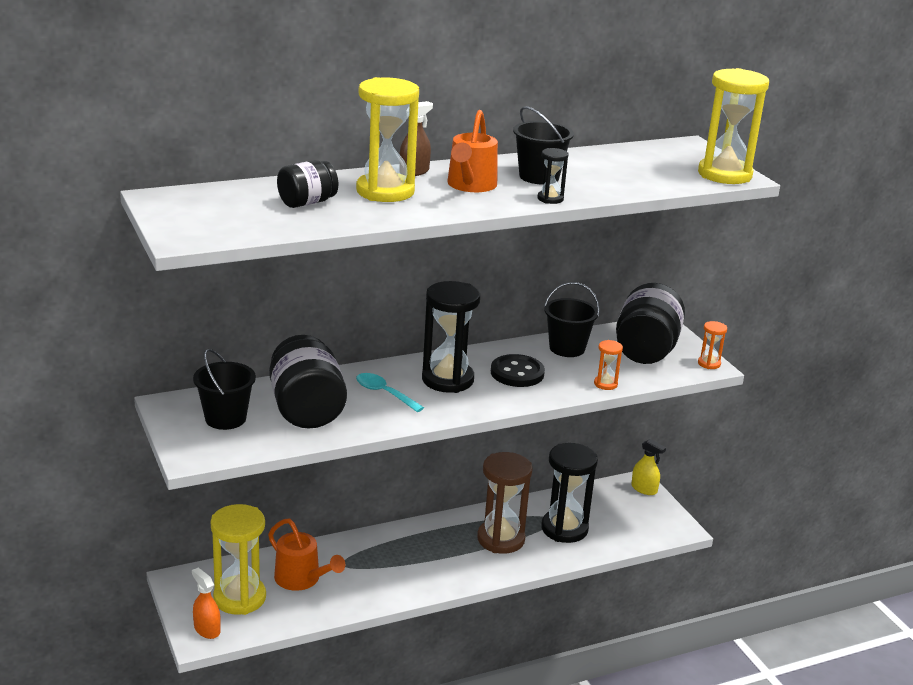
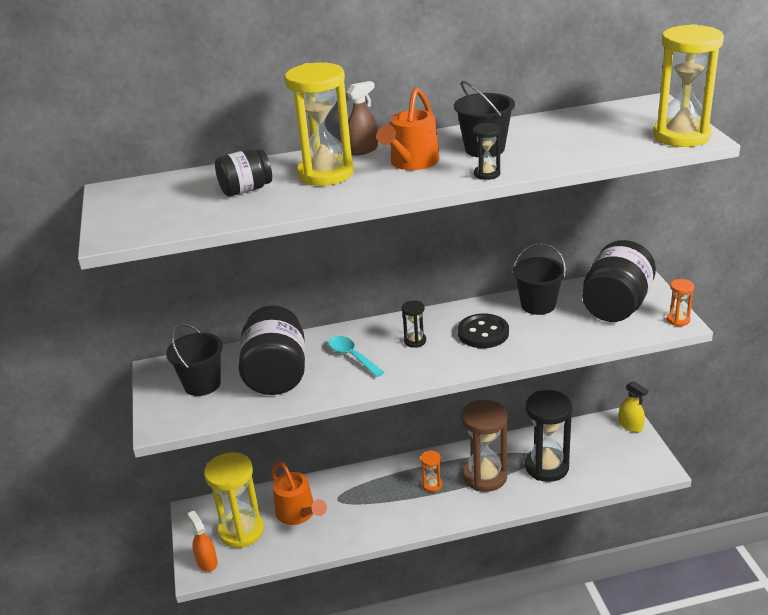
camera: 15 degrees right, 5 degrees up
(447, 380) = (415, 341): black hourglass -> black hourglass, size x0.46
(605, 384) = (567, 344): orange hourglass -> orange hourglass (432, 485)

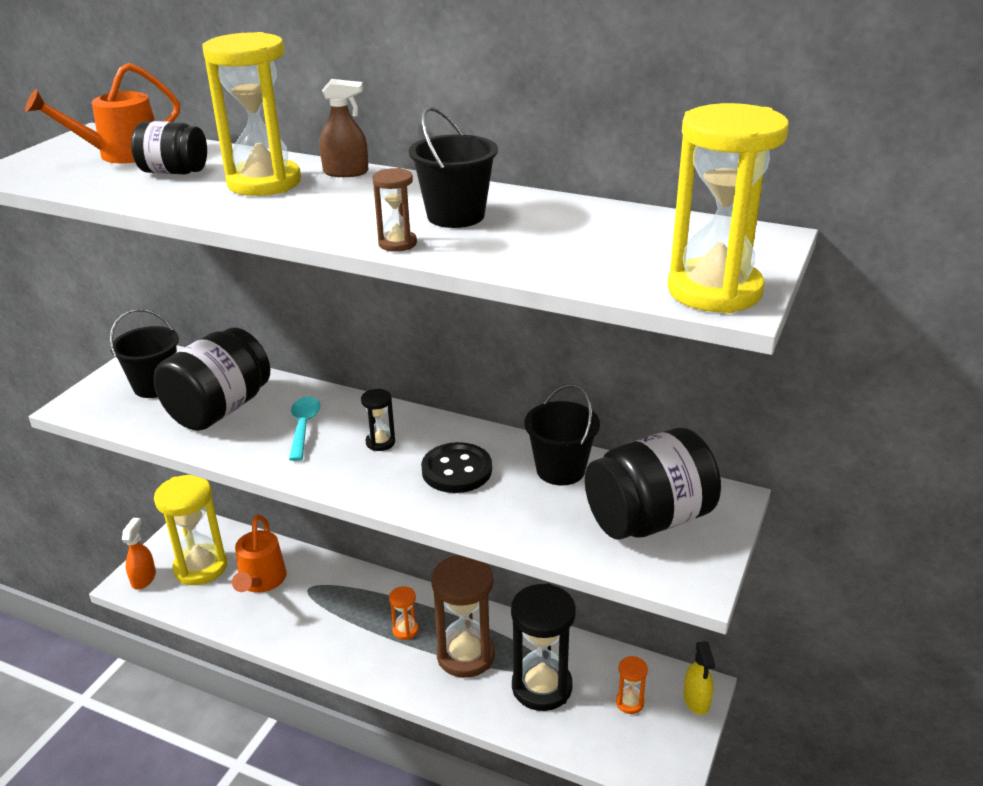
camera: 35 degrees right, 0 degrees up
(411, 163) = (356, 202): orange watering can -> orange watering can (120, 155)
(487, 174) = (397, 243): black hourglass -> brown hourglass
(678, 320) = (701, 580): orange hourglass -> orange hourglass (629, 702)

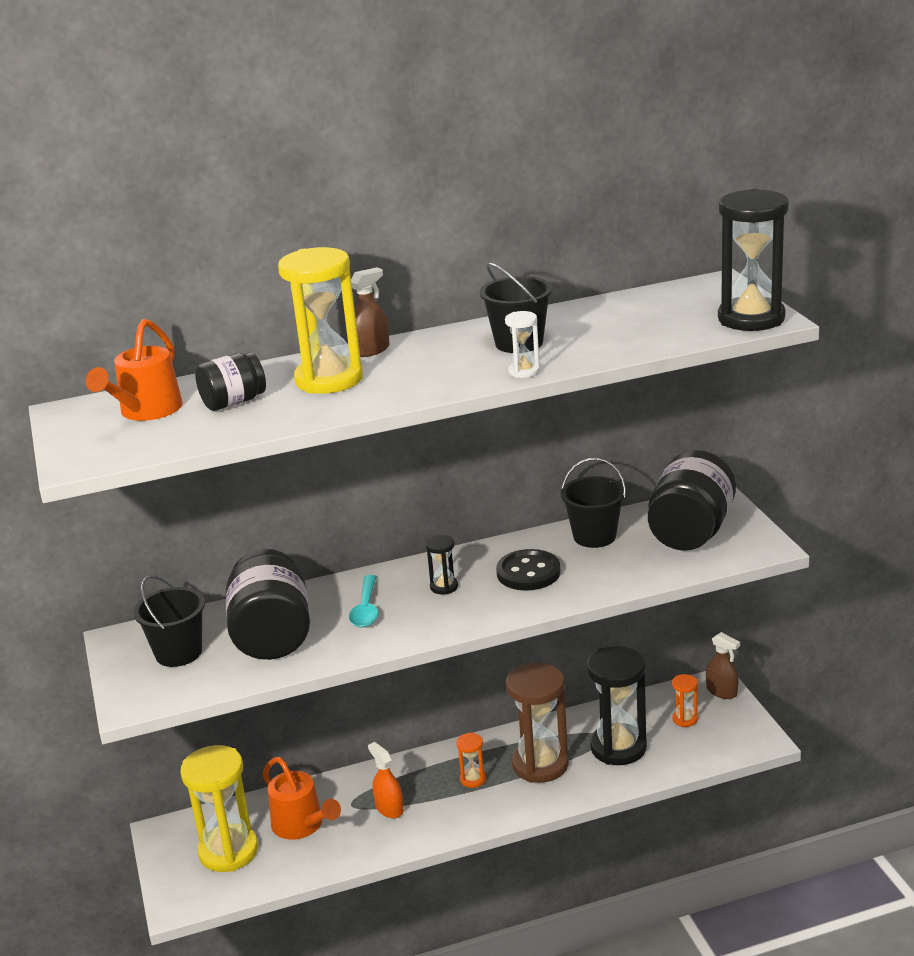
camera: 40 degrees left, 5 degrees down
(143, 578) = (187, 892): orange spray bottle -> orange spray bottle (389, 808)
(303, 427) = (366, 609): turquoise spoon -> turquoise spoon turned 135 degrees counterclockwise
(397, 243) = (524, 371): brown hourglass -> white hourglass
(696, 700) = (722, 691): yellow spray bottle -> brown spray bottle
(714, 291) = (751, 319): yellow hourglass -> black hourglass

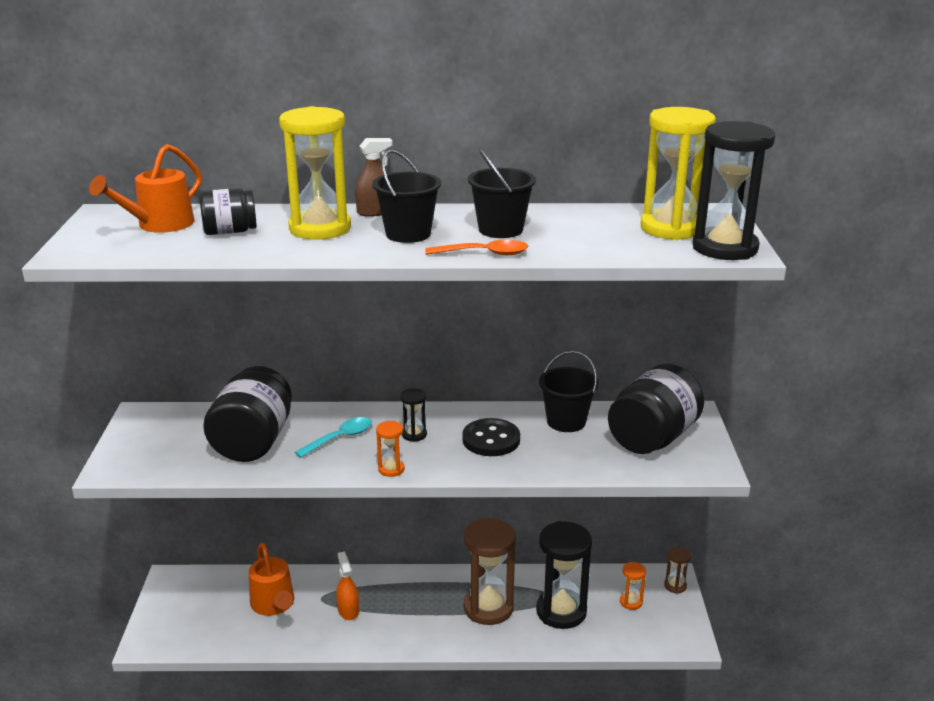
camera: 15 degrees right, 0 degrees up
(178, 653) = (174, 437): black bucket -> black bucket (408, 234)
(228, 851) = (208, 610): yellow hourglass -> yellow hourglass (671, 228)
(366, 609) = (340, 438): turquoise spoon -> turquoise spoon turned 150 degrees counterclockwise
(473, 779) = (427, 604): orange hourglass -> orange hourglass (391, 469)
(524, 371) = (484, 254): white hourglass -> orange spoon
(722, 691) = (675, 586): brown spray bottle -> brown hourglass

